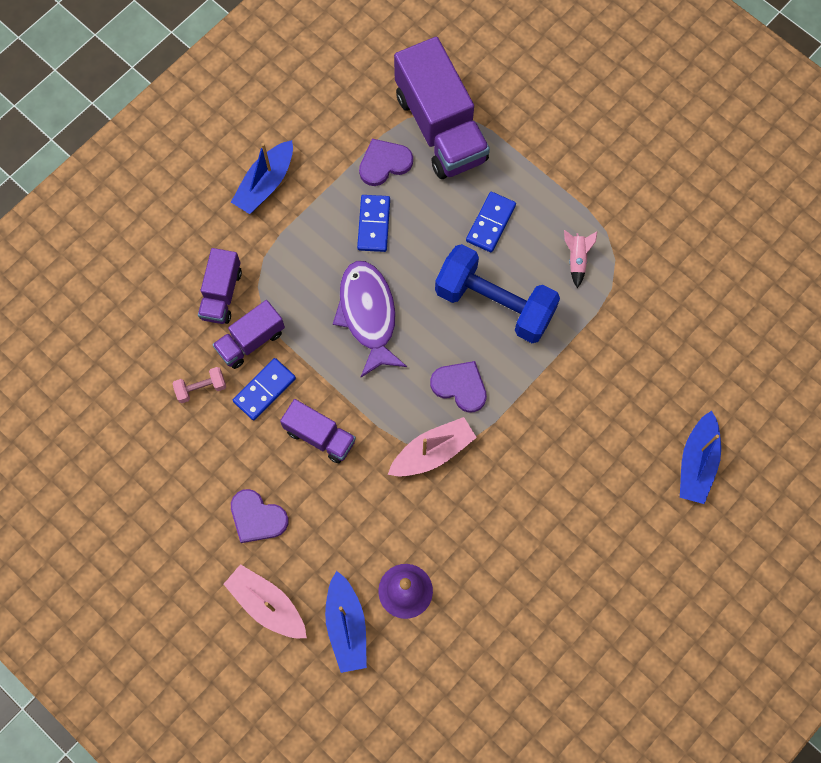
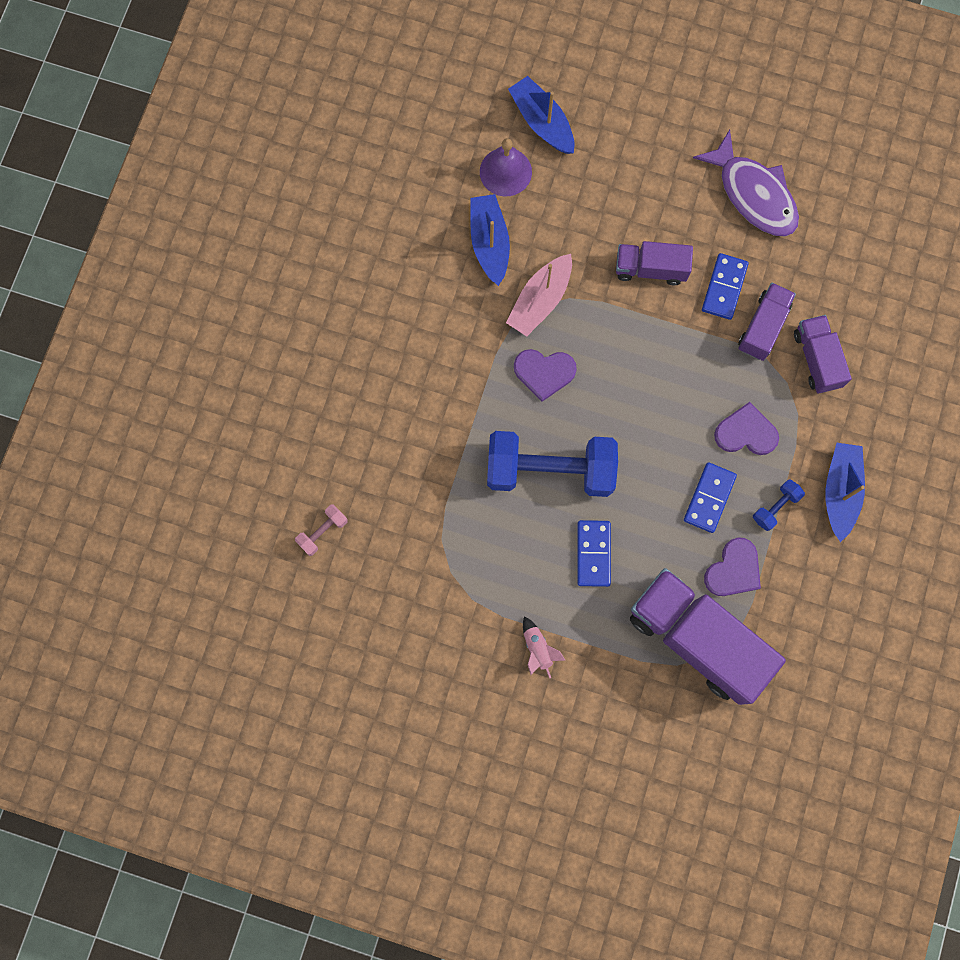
camera: 155 degrees right, 5 degrees up
(201, 388) = (782, 263): pink dumbbell -> pink dumbbell (323, 532)
(257, 517) = (667, 174): purple heart -> purple heart (746, 432)
(267, 604) = (618, 109): pink boat -> none
(324, 194) = (775, 507): none -> blue dumbbell
(368, 315) = (666, 402): purple fish -> purple fish (753, 194)
(374, 224) = (709, 498): blue domino -> blue domino turned 45 degrees clockwise
(577, 259) = (489, 554): pink rocket -> pink rocket (538, 649)
(697, 463) = (290, 400): blue boat -> blue boat (489, 243)

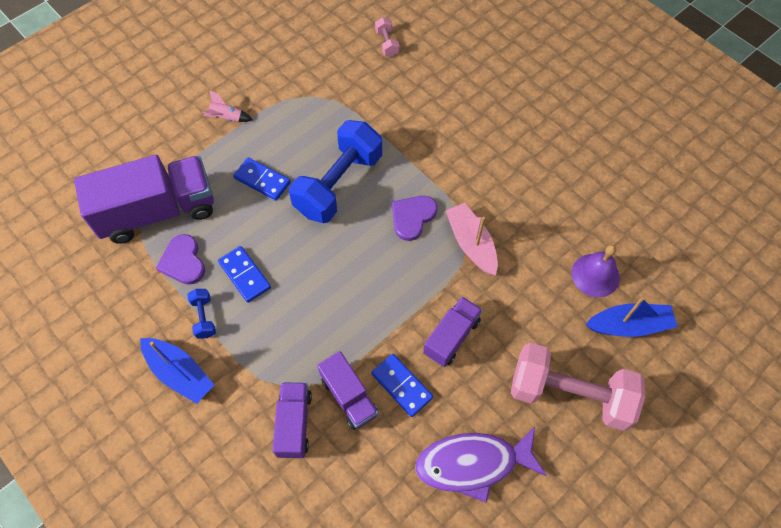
camera: 120 degrees right, 15 degrees down
(489, 243) = (539, 233): blue boat -> none
(642, 144) = (569, 394): none -> pink dumbbell
(746, 432) = (274, 330): purple heart -> none
(817, 359) = (294, 424): purple truck -> purple truck turned 105 degrees counterclockwise

